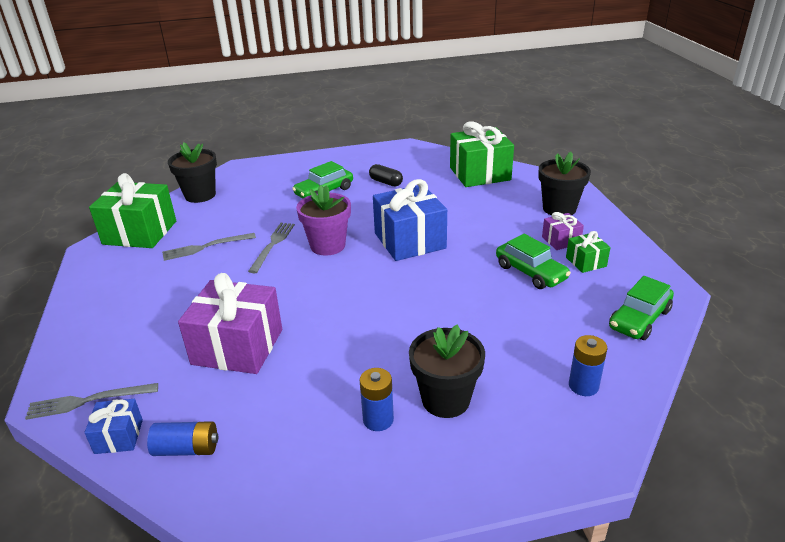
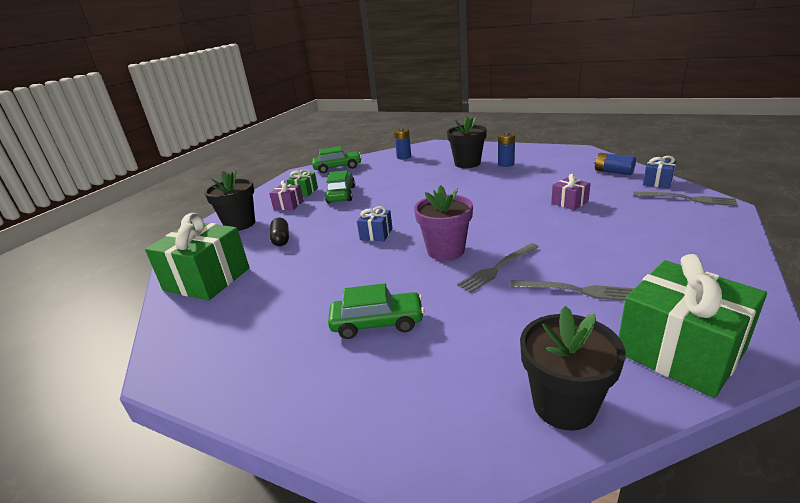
camera: 140 degrees left, 5 degrees down
(237, 346) = (569, 202): purple gift -> purple gift, size x0.49
(386, 182) = (297, 307): black capsule -> black capsule (281, 239)
(410, 240) = (376, 234): blue gift -> blue gift, size x0.49

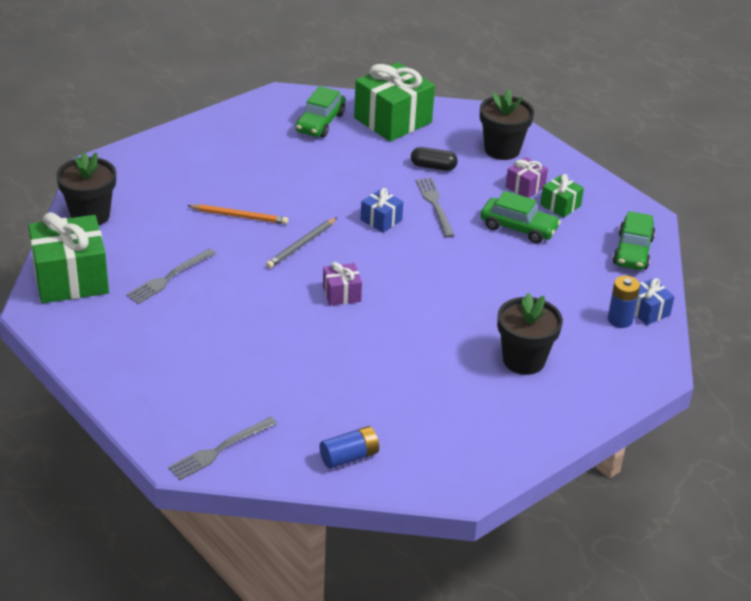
camera: 110 degrees right, 10 degrees up
(377, 323) = (237, 180): green car -> green car (320, 123)
(439, 295) = (239, 216): none -> orange pencil
(445, 251) = (301, 245): purple flower pot -> grey pencil
(497, 268) = (242, 258): grey fork -> grey fork (435, 205)
(506, 164) = (483, 390): blue battery -> none
(569, 202) = (309, 367): purple gift -> purple gift (341, 294)
(657, 182) = (281, 466): blue gift -> blue gift (648, 311)

